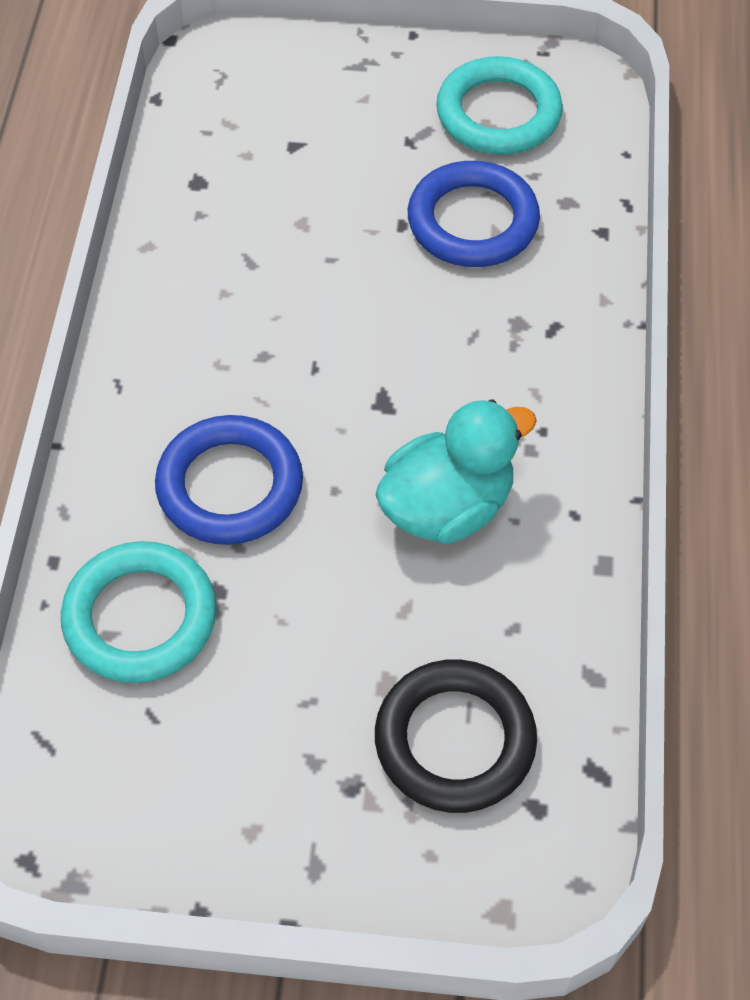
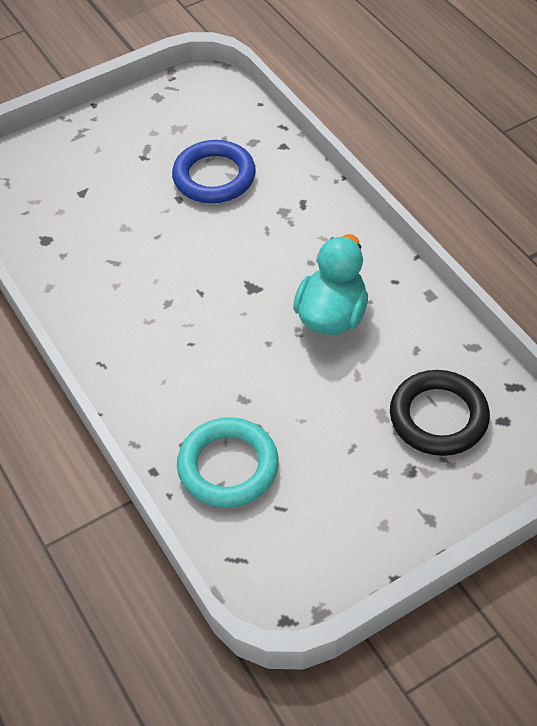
camera: 35 degrees left, 5 degrees down
(230, 486) = (212, 375): blue ring -> none
(498, 114) = (177, 119): turquoise ring -> none

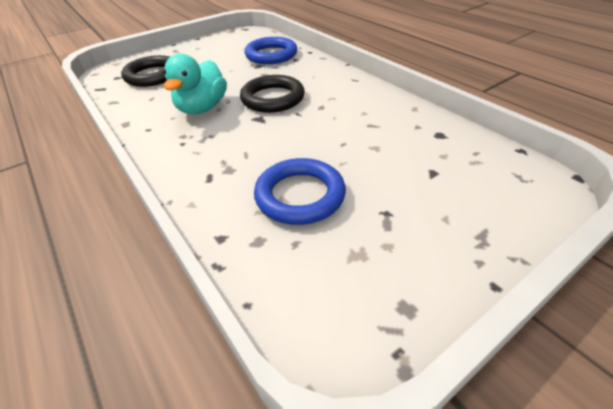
camera: 175 degrees right, 10 degrees down
(228, 466) = (271, 55): turquoise ring -> blue ring
(232, 327) = (273, 98): none -> black ring

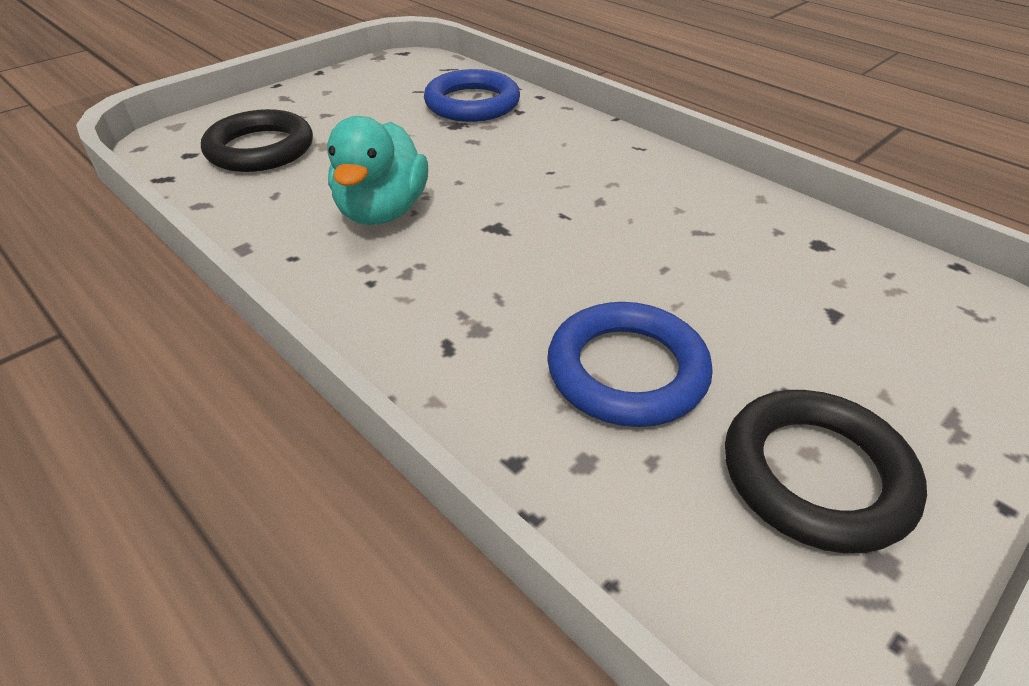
camera: 10 degrees left, 0 degrees up
(273, 98) = (507, 188): black ring -> black ring (816, 475)

